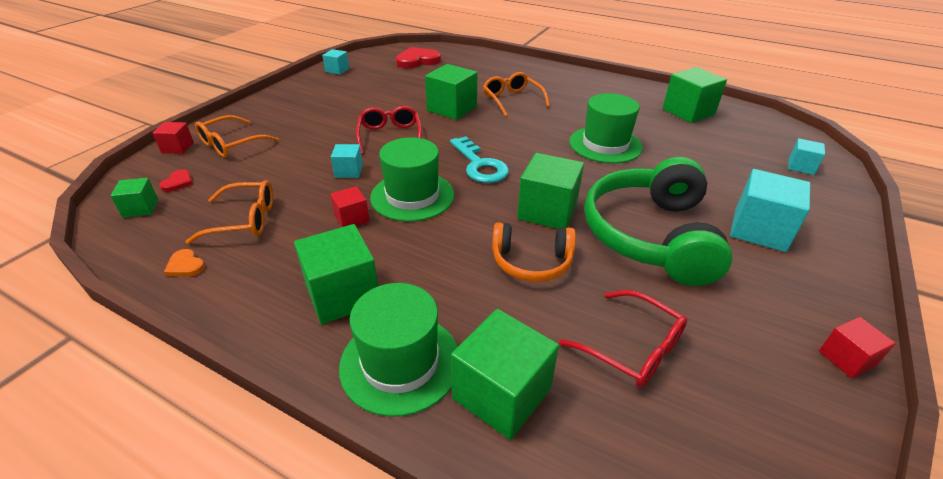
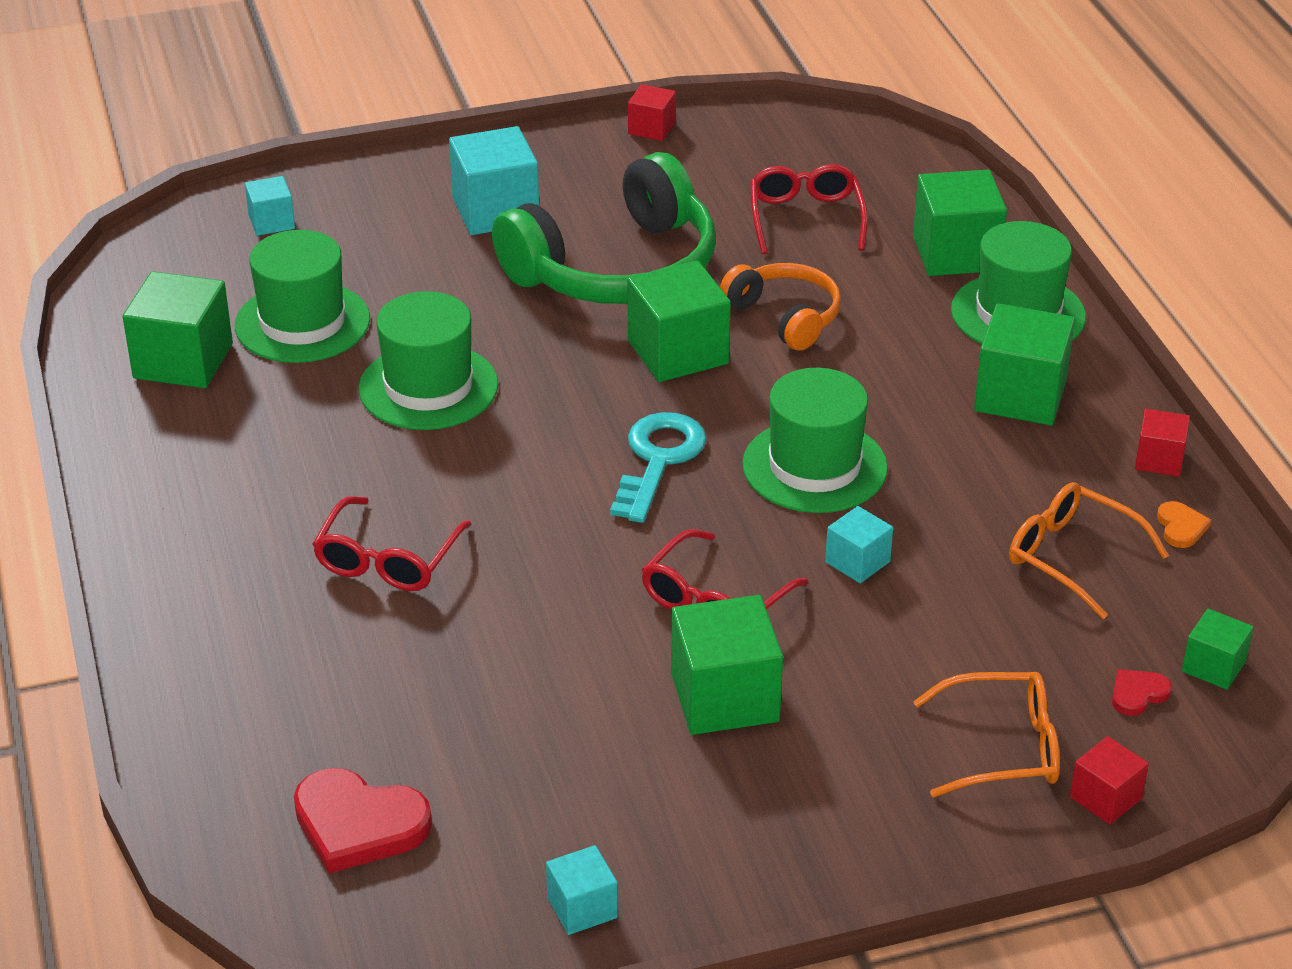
camera: 135 degrees left, 0 degrees up
(352, 219) = (928, 478): red cube -> red cube (1159, 459)
(452, 108) = (524, 604): green cube -> green cube (724, 697)
(512, 100) = (387, 560): orange glasses -> red glasses
(691, 140) = (302, 323): none -> green hat

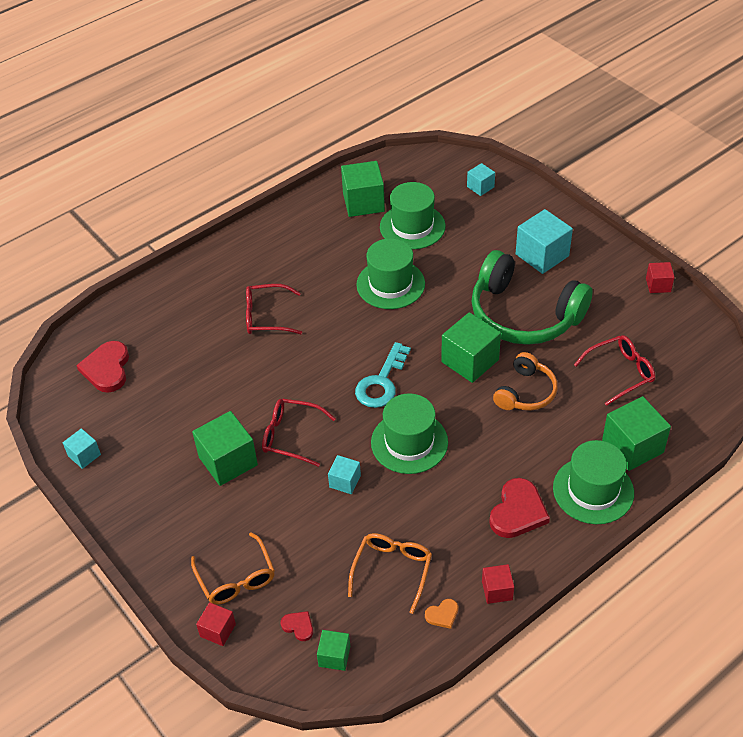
camera: 70 degrees right, 10 degrees up
(658, 460) = (381, 382): turquoise key -> turquoise key turned 120 degrees clockwise
(1020, 395) = (518, 511): green cube -> red heart

